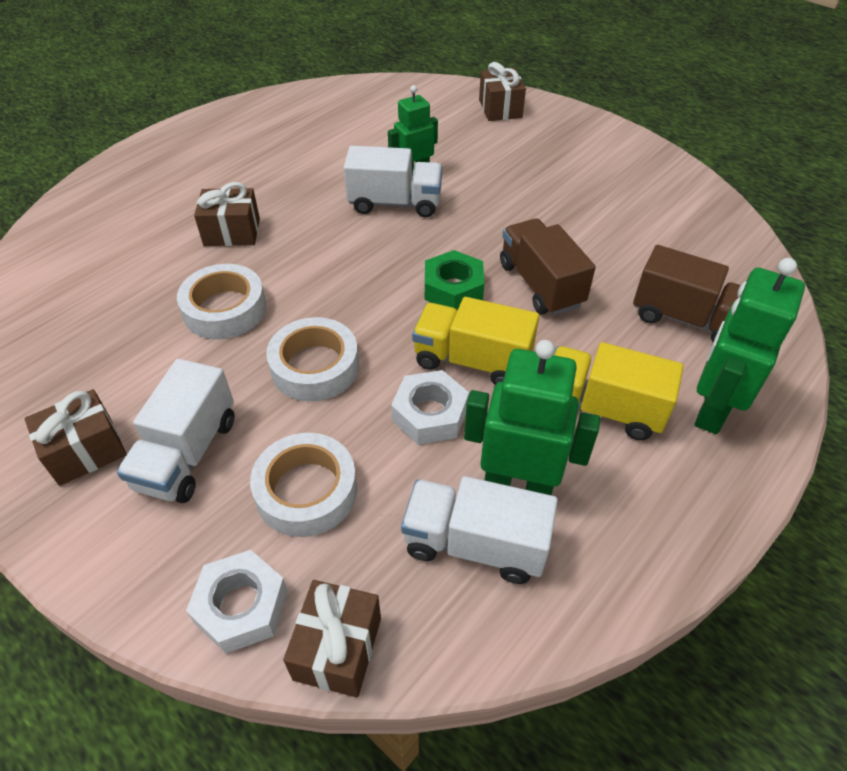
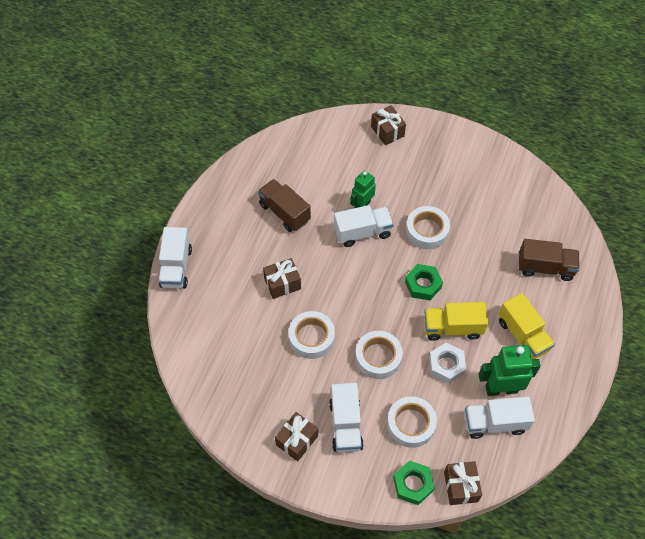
camera: 20 degrees left, 10 degrees up
(101, 179) = (176, 267): none -> white truck
(241, 606) = (413, 484): white nut -> green nut
(498, 224) = (427, 230): none -> white tape
(540, 284) = (466, 268): brown truck -> brown truck (284, 212)
(602, 408) = (523, 335): yellow truck -> yellow truck turned 120 degrees counterclockwise
(711, 409) = (571, 319): green robot -> none

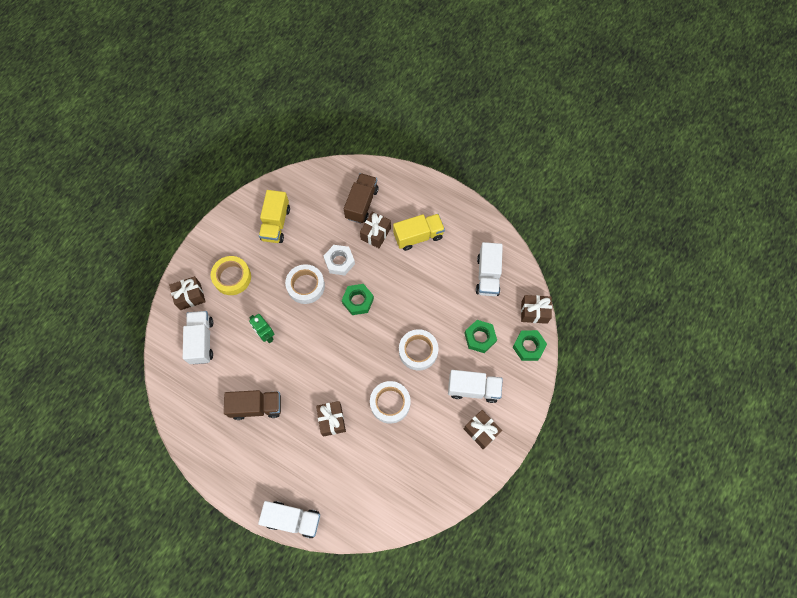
camera: 80 degrees left, 10 degrees up
(284, 212) = (256, 406): brown truck -> brown truck turned 150 degrees counterclockwise
(362, 232) = (295, 340): white truck -> white truck (201, 341)
(411, 424) = (480, 337): white tape -> green nut
(418, 162) = (232, 277): none -> yellow tape
(446, 365) = (434, 299): white nut -> white nut (339, 262)
(452, 328) = (402, 287): yellow truck -> yellow truck (276, 224)
(501, 388) = (460, 264): green robot -> none
(511, 289) = (375, 234): none -> brown gift

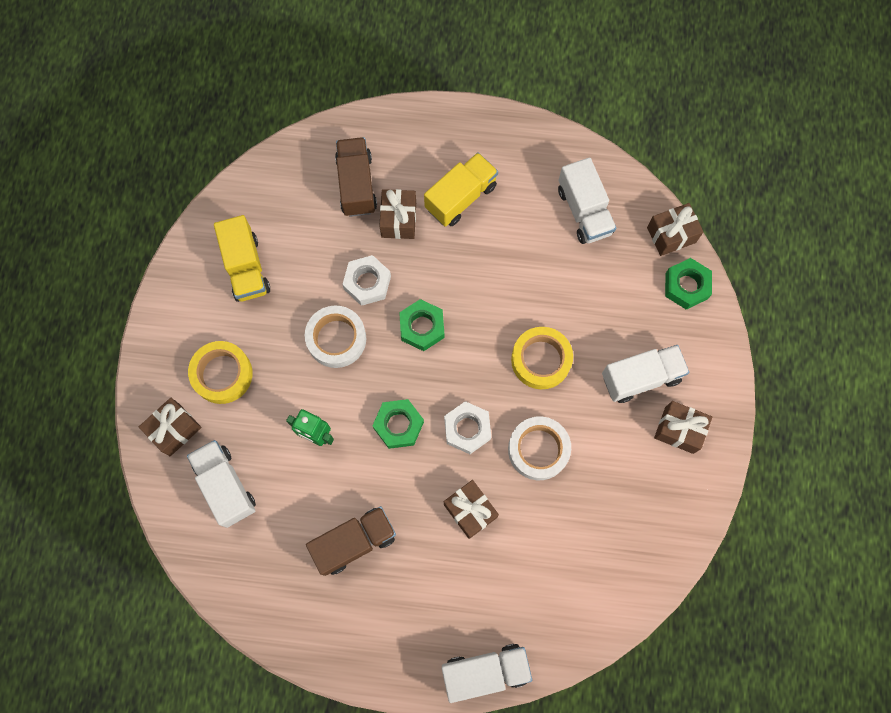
camera: 25 degrees left, 5 degrees up
(354, 371) = (467, 429): none -> white nut
(418, 351) = (541, 360): white tape -> yellow tape
(480, 337) = (615, 303): green nut -> green nut (398, 425)

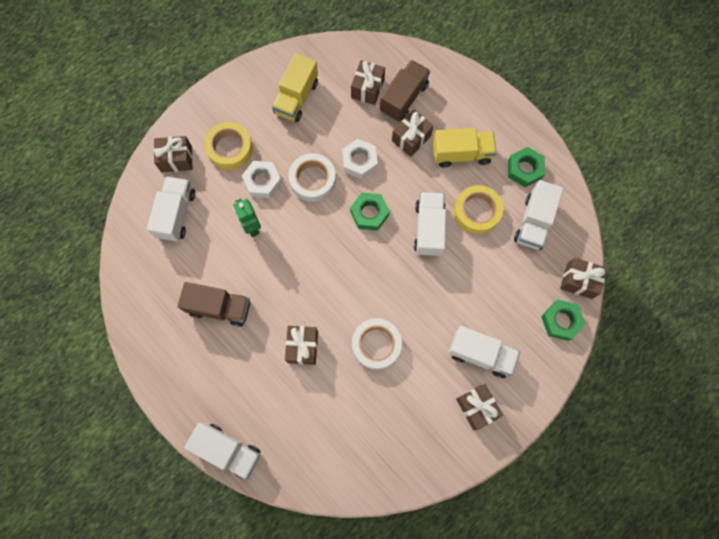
camera: 40 degrees right, 0 degrees up
(311, 202) = (367, 88): none -> brown gift
(398, 425) = (305, 260): green nut -> green nut (524, 169)
(467, 429) = (343, 296): white nut -> white nut (262, 181)
(492, 296) = (428, 229): none -> white truck
(541, 360) = (425, 292): yellow tape -> yellow tape (477, 212)

